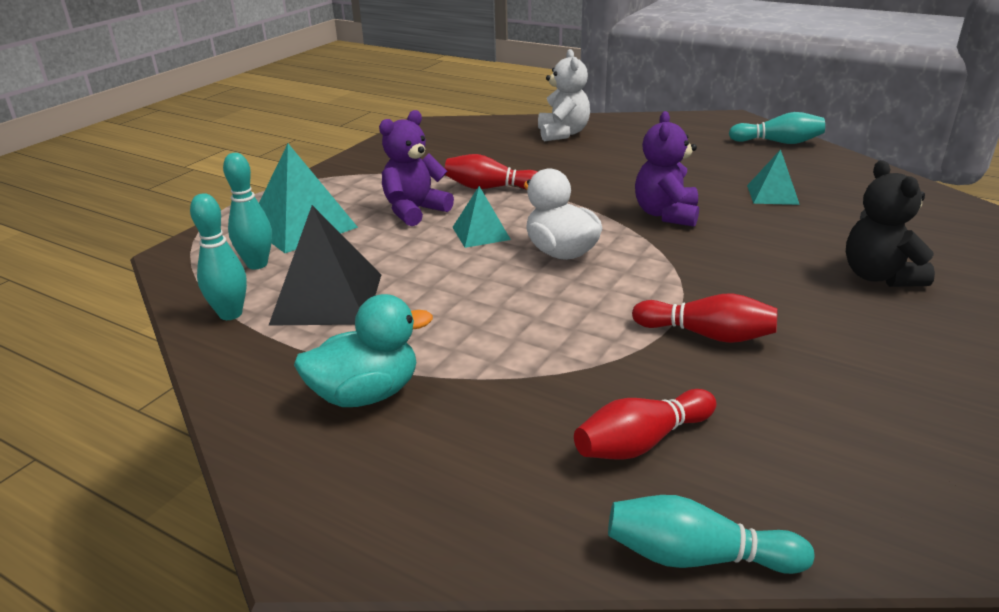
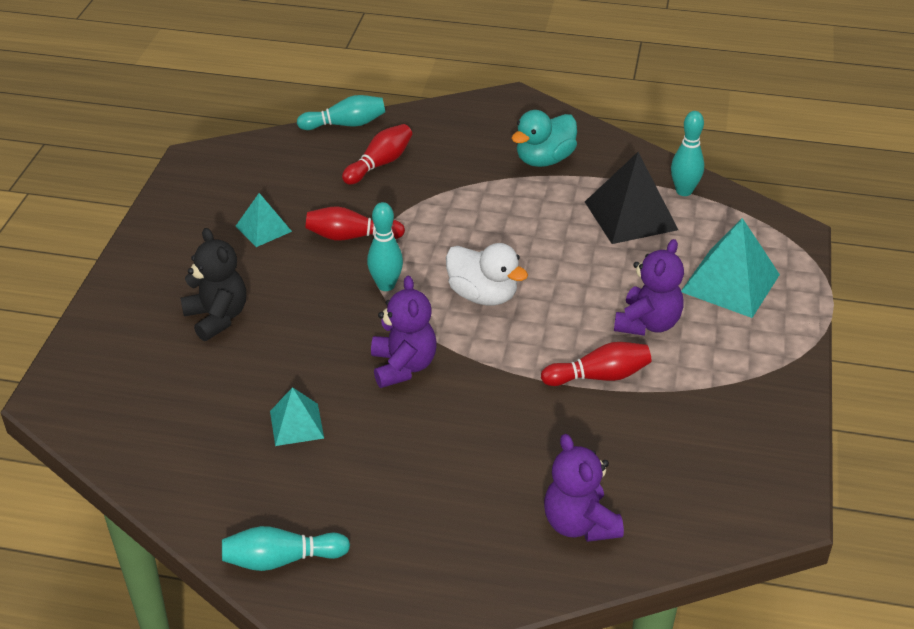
camera: 160 degrees right, 10 degrees up
(257, 264) = (718, 235): turquoise bowling pin -> turquoise bowling pin (386, 285)
(481, 233) = (564, 305): turquoise pyramid -> turquoise pyramid (263, 228)
(563, 134) = (579, 524): white teddy bear -> purple teddy bear

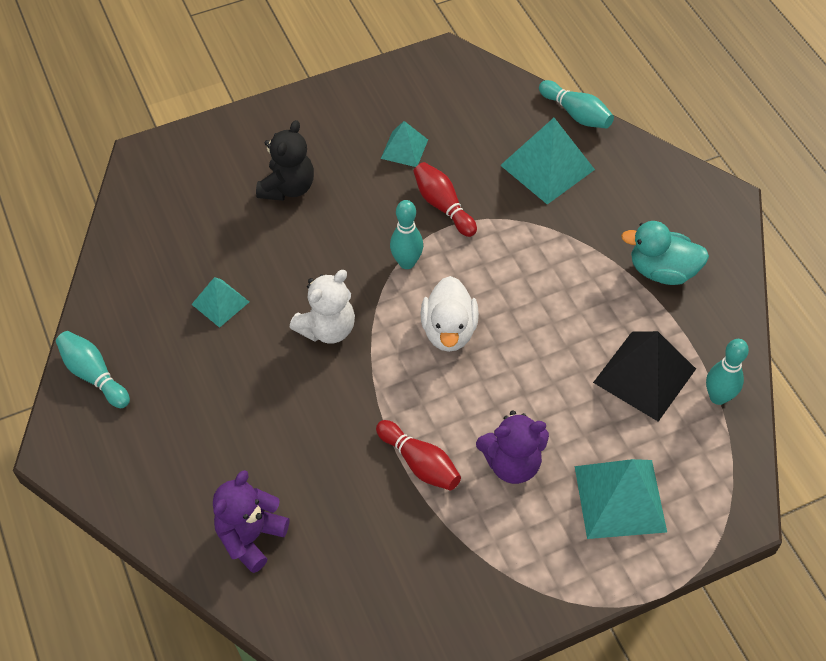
camera: 55 degrees right, 15 degrees up
(380, 164) = (547, 167): red bowling pin -> turquoise pyramid
(403, 366) = (327, 328): purple teddy bear -> white teddy bear

